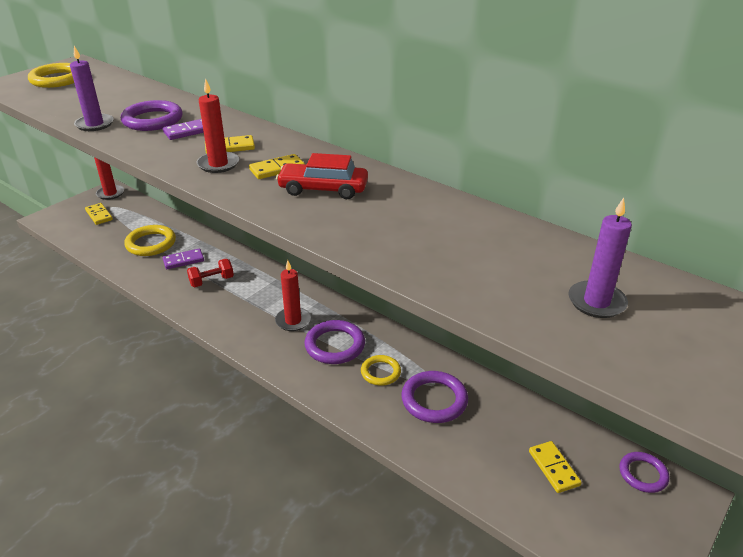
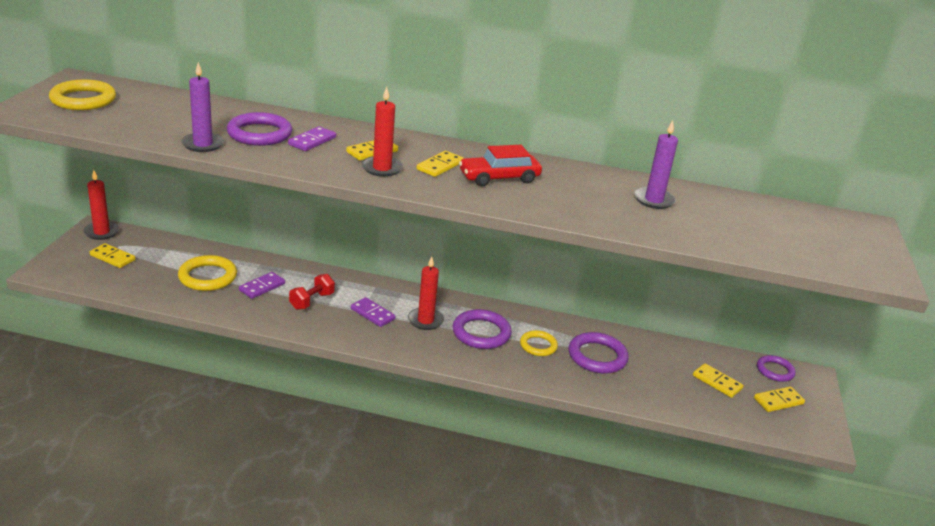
camera: 30 degrees left, 5 degrees down
(252, 304) = (372, 314): none -> purple domino
(596, 302) = (768, 228): purple candle -> purple candle (653, 200)
(618, 516) = (778, 401): none -> yellow domino

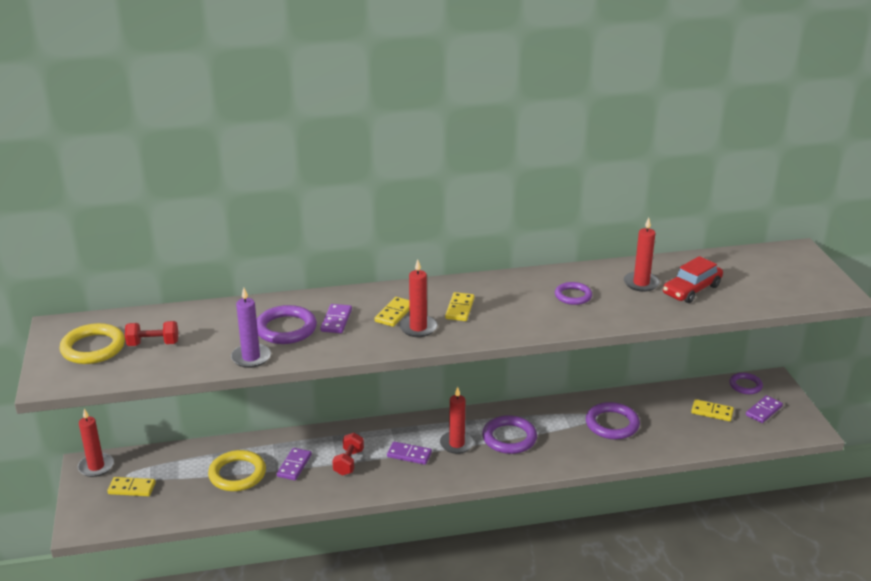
camera: 20 degrees left, 0 degrees up
(134, 111) = (153, 344): none -> red dumbbell
(499, 178) = (514, 304): red car -> red car (691, 290)
(538, 345) = (561, 432): yellow ring -> none
(568, 189) = (573, 296): none -> purple ring
(653, 200) = (641, 283): purple candle -> red candle
(778, 401) = (763, 411): yellow domino -> purple domino

